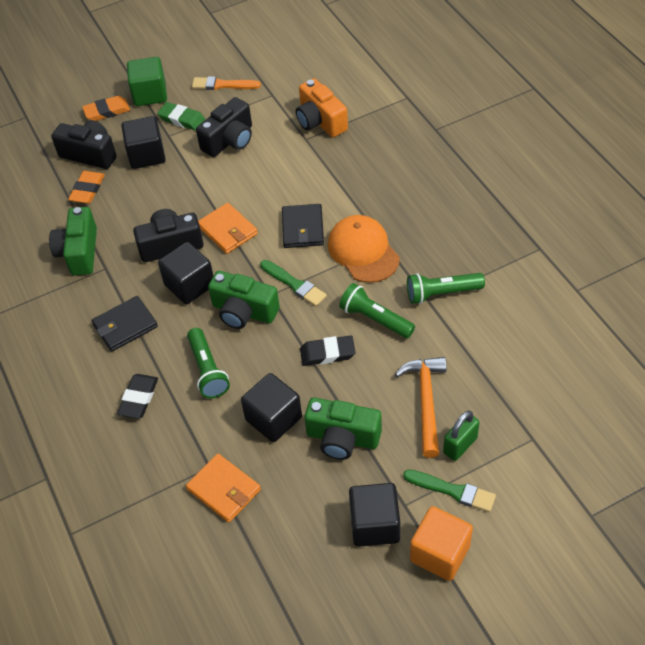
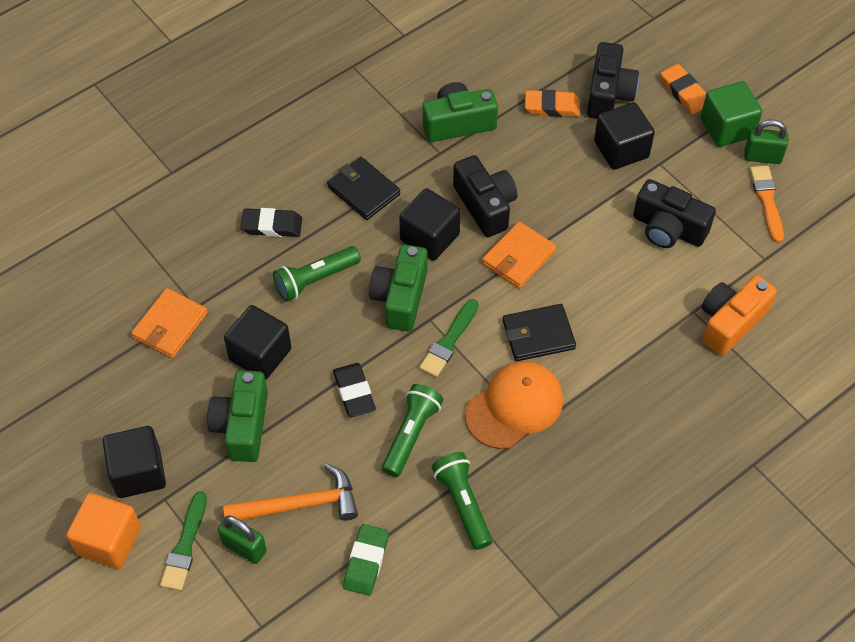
camera: 75 degrees right, 5 degrees up
(181, 119) = (692, 170): green eraser -> green eraser (366, 561)
(183, 80) = (762, 157): none -> green padlock

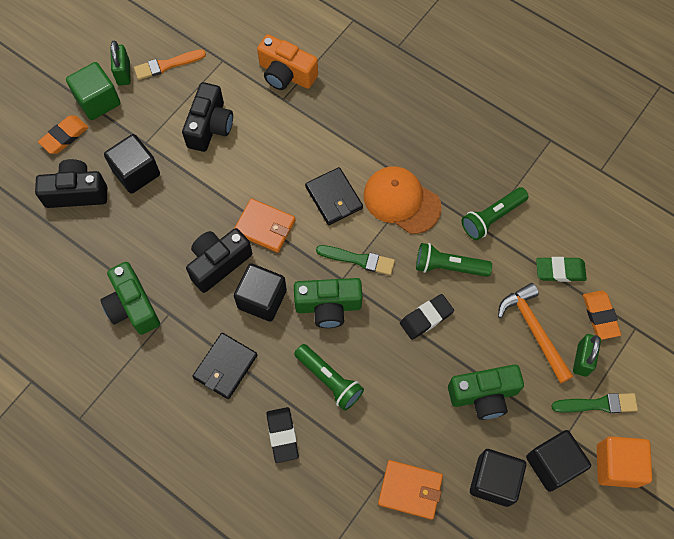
camera: 105 degrees left, 10 degrees up
(260, 354) = (415, 402): black cube -> black cube (493, 480)
(552, 106) = (99, 234): orange eraser -> orange eraser (600, 316)

